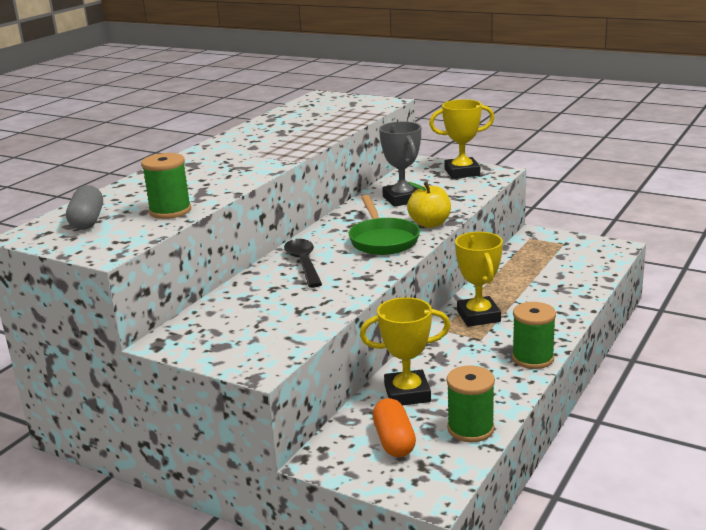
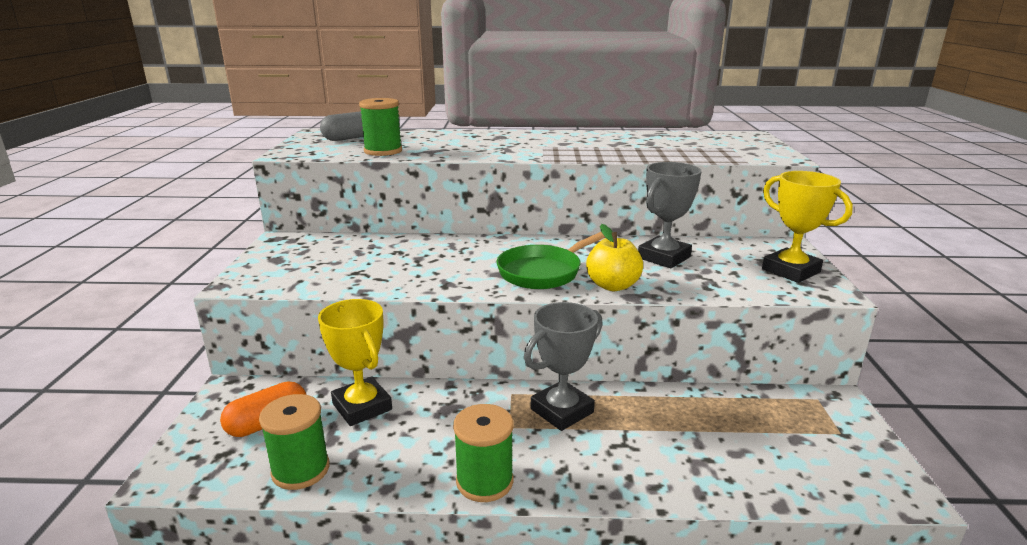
camera: 60 degrees right, 0 degrees up
(303, 263) = (458, 251): black spoon -> none
(478, 316) = (562, 411): yellow trophy -> grey trophy

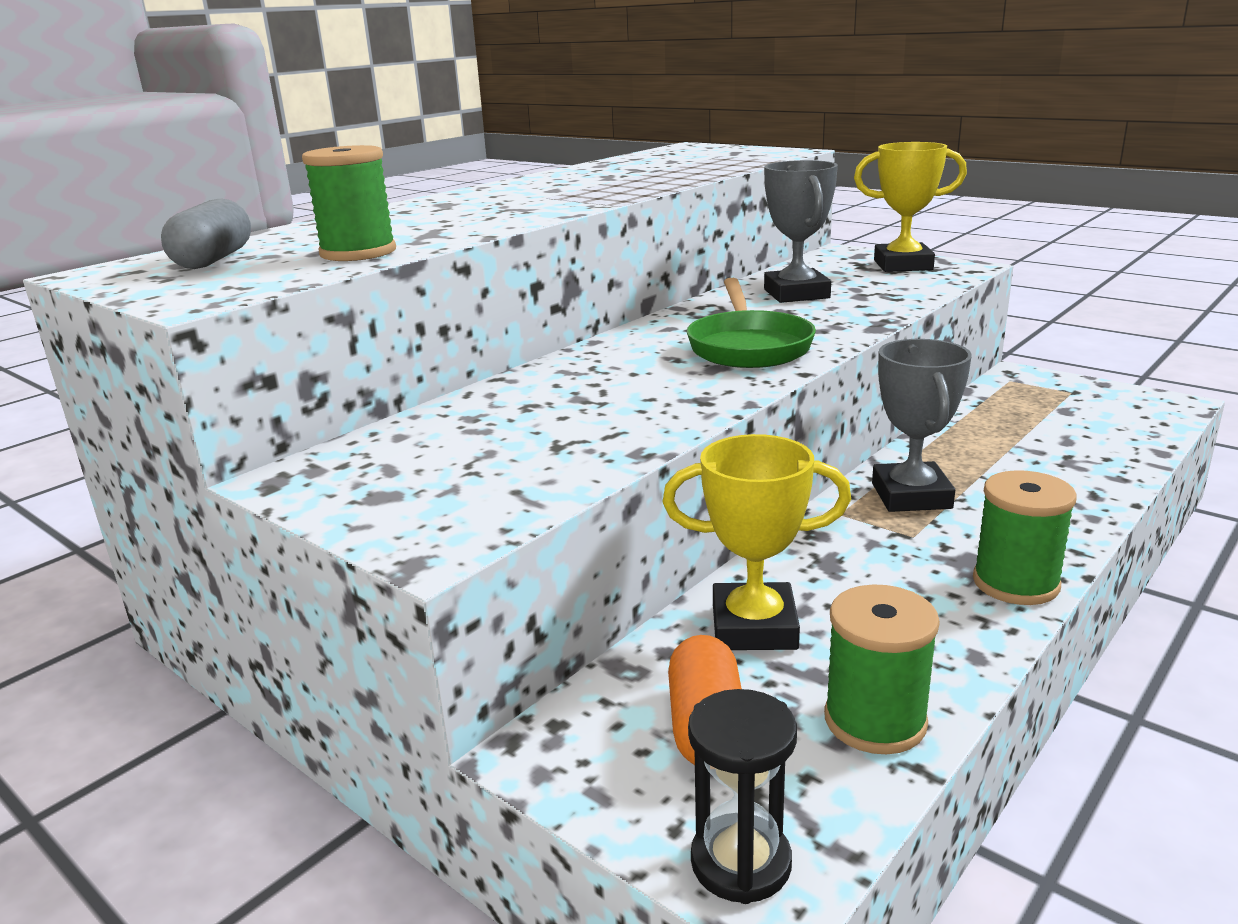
camera: 50 degrees left, 0 degrees up
(176, 465) = (741, 862): none -> black hourglass
(612, 286) = (837, 328): yellow apple -> none

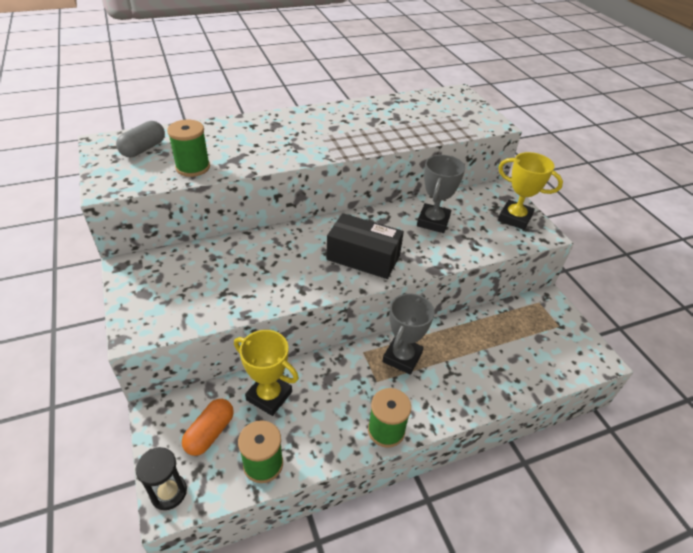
camera: 25 degrees right, 20 degrees up
(748, 346) = (363, 257): green pan -> black box

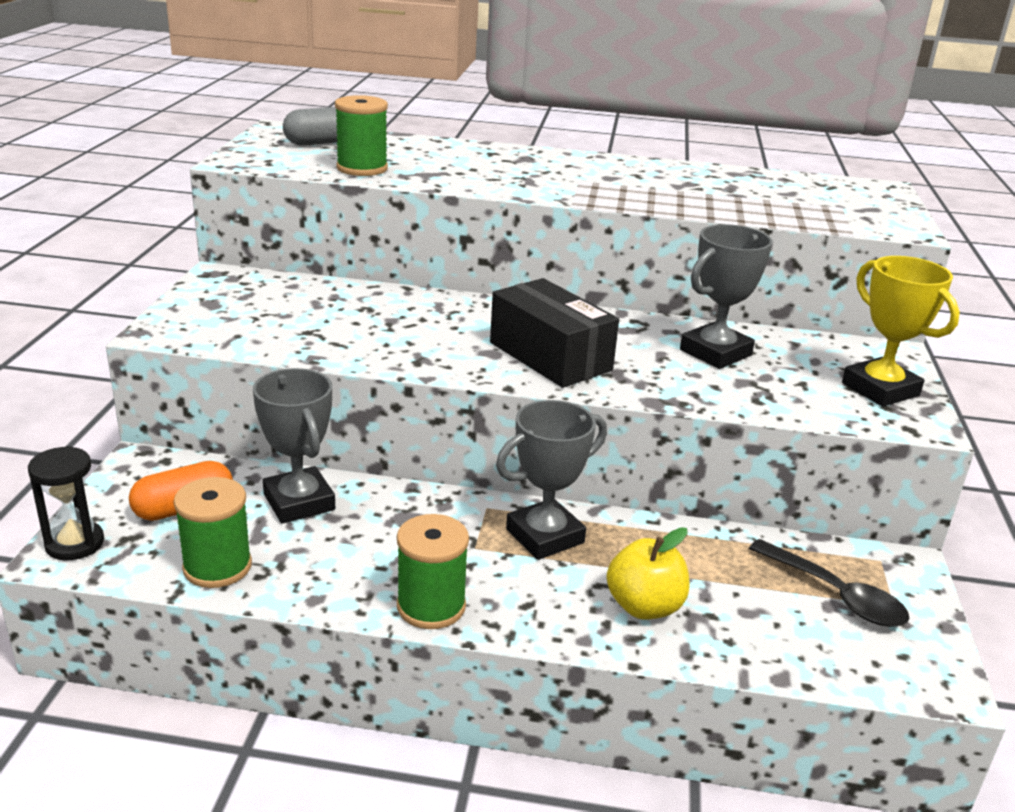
camera: 30 degrees right, 15 degrees down
(269, 396) = (299, 502): yellow trophy -> grey trophy
(473, 379) = (644, 606): none -> yellow apple
(536, 331) = (835, 595): none -> black spoon

